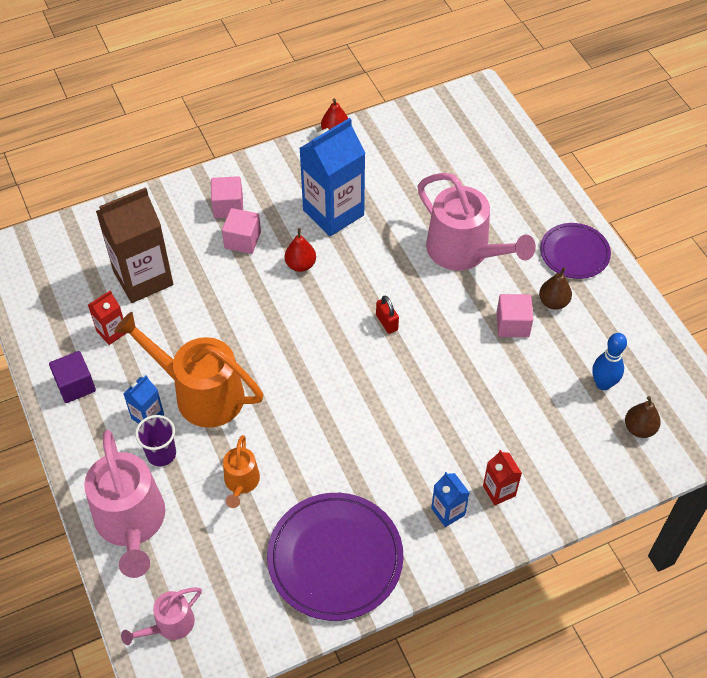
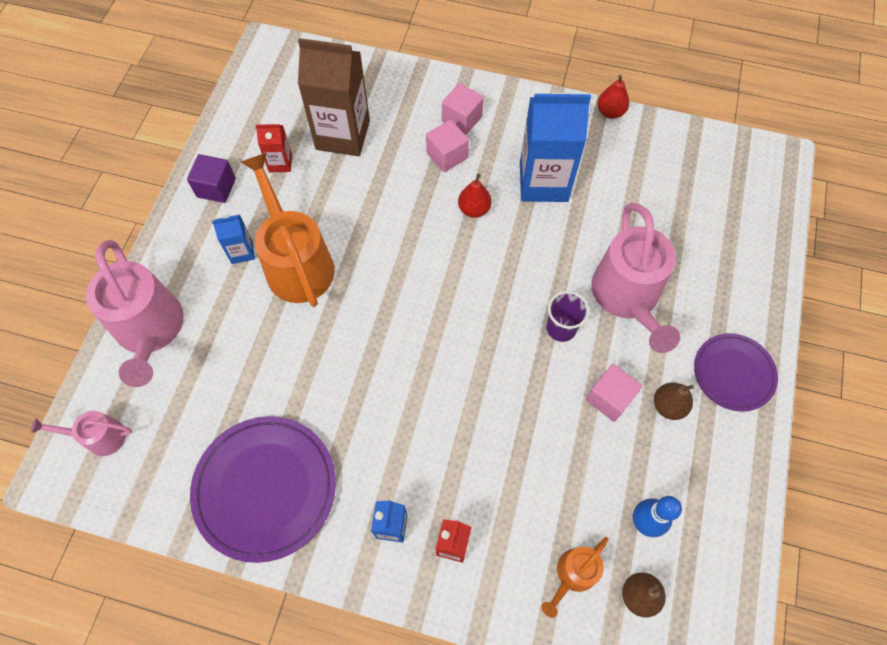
camera: 40 degrees right, 10 degrees up
(131, 524) = (150, 331): pink watering can -> pink watering can turned 45 degrees counterclockwise
(161, 454) = (223, 290): purple cup -> purple cup (561, 328)
(241, 483) = (256, 362): orange watering can -> orange watering can (572, 575)
(387, 322) = (498, 313): red padlock -> none

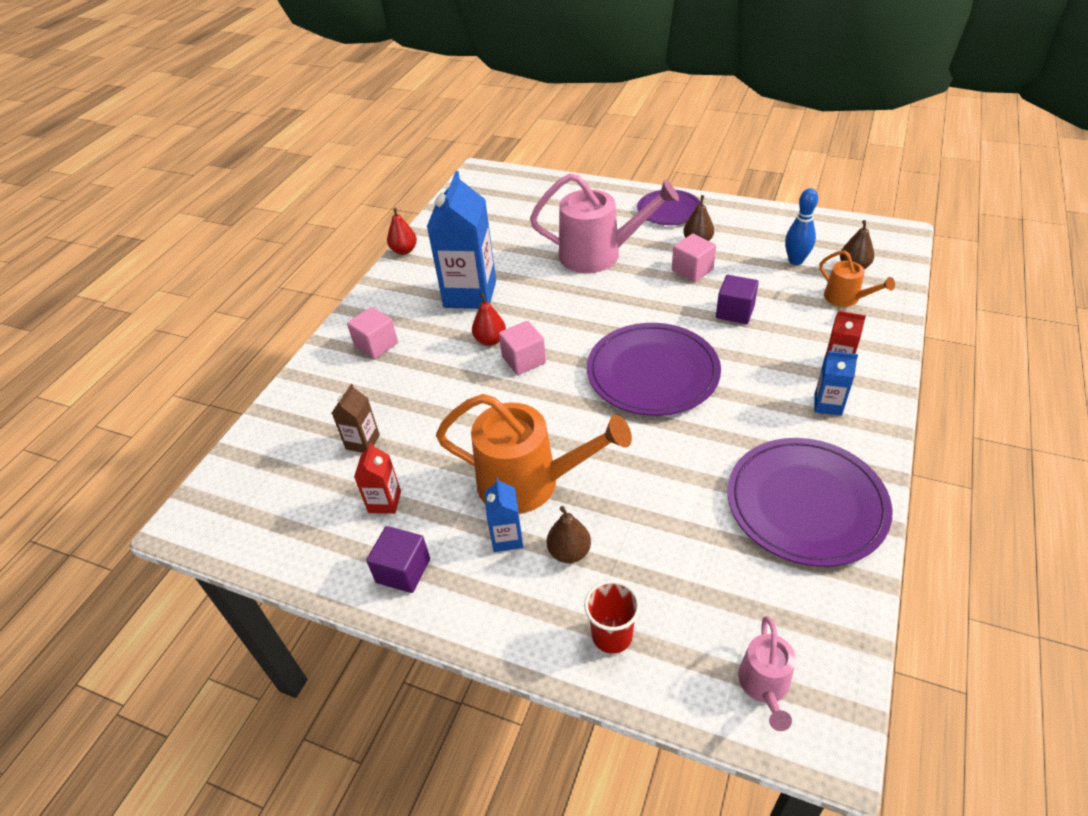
camera: 80 degrees left, 20 degrees down
(150, 331) = (612, 635): pink watering can -> red cup
(225, 297) = (569, 552): none -> brown pear
(296, 262) = (530, 483): orange watering can -> orange watering can turned 150 degrees counterclockwise
(343, 135) = (362, 442): brown carton -> brown carton, size x0.47
(433, 356) = (652, 373): none -> purple plate
(447, 155) = (419, 357): pink cube -> pink cube (523, 360)
(536, 442) = (735, 312): none -> purple cube
(561, 328) = (626, 292): purple cup -> none

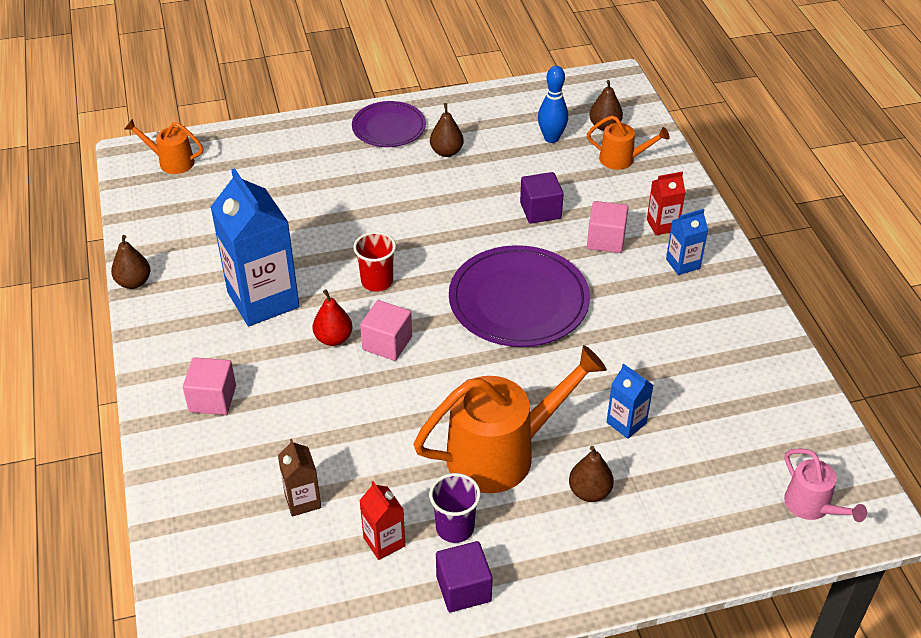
camera: 40 degrees left, 0 degrees up
(404, 250) = (134, 282): red pear -> brown pear
(441, 520) = (455, 528): none -> purple cup
(499, 184) = (171, 162): none -> orange watering can
(507, 538) = (527, 509): blue carton -> blue carton (626, 423)
(599, 254) = (361, 202): pink watering can -> none
(612, 635) = (680, 536): red cup -> red cup (377, 281)
(692, 270) = (467, 184): pink cube -> pink cube (606, 240)
(806, 504) = (732, 355): purple plate -> none

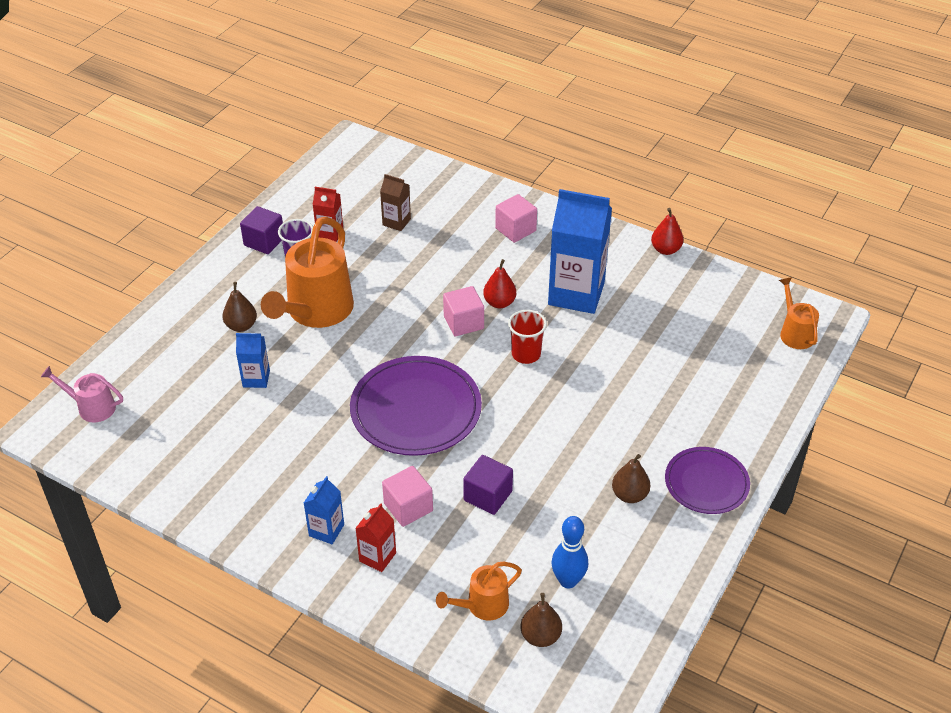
camera: 135 degrees right, 0 degrees up
(134, 282) = (665, 250): brown pear -> red pear
(171, 162) = (794, 332): orange watering can -> orange watering can turned 75 degrees counterclockwise

